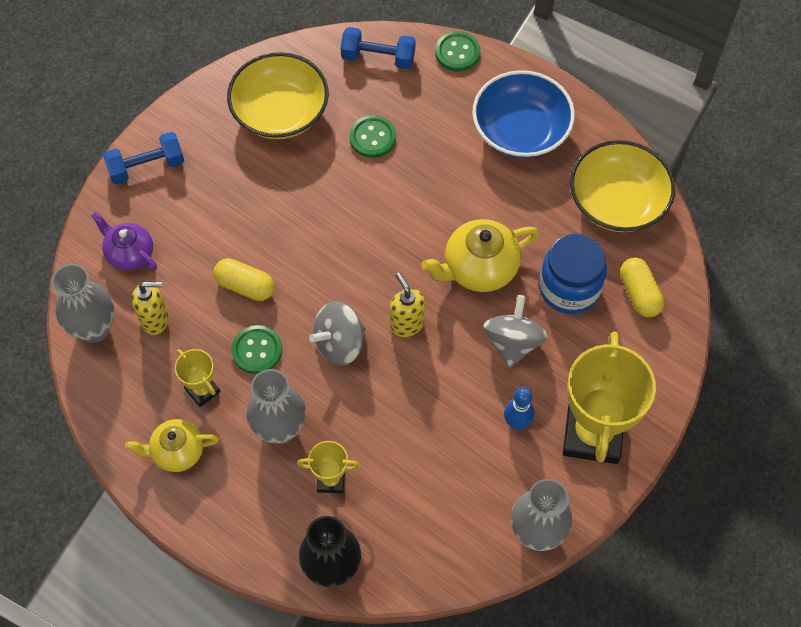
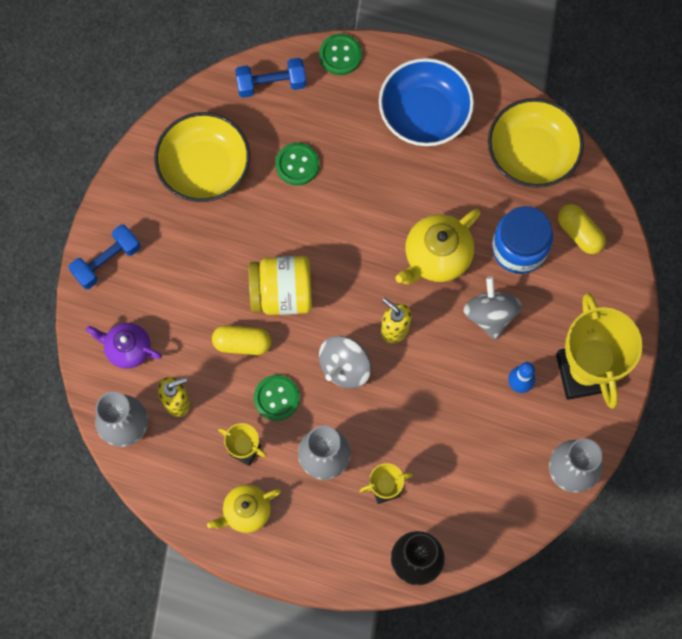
camera: 20 degrees left, 10 degrees up
(306, 252) = (282, 294): none -> yellow jar

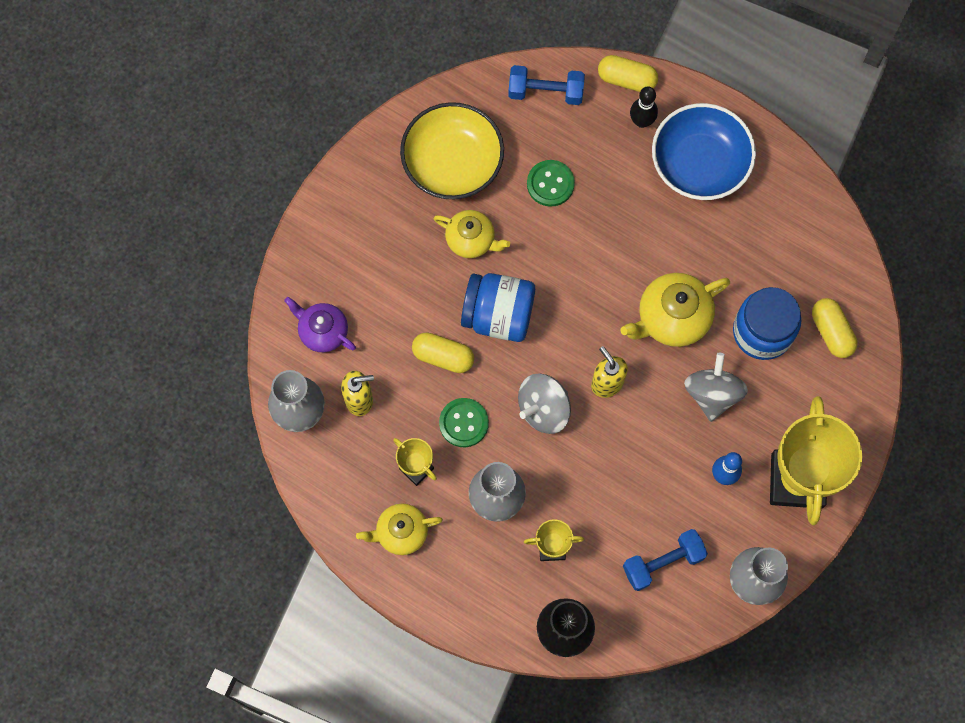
camera: 15 degrees right, 0 degrees up
(107, 261) = (325, 235): blue dumbbell -> blue dumbbell (663, 562)
(240, 232) = (471, 240): none -> yellow teapot
(282, 294) = (498, 315): yellow jar -> blue jar
(340, 55) = (626, 79): green button -> yellow capsule
(363, 89) = (641, 121): none -> black bowling pin
(531, 153) = (803, 234): yellow bowl -> none

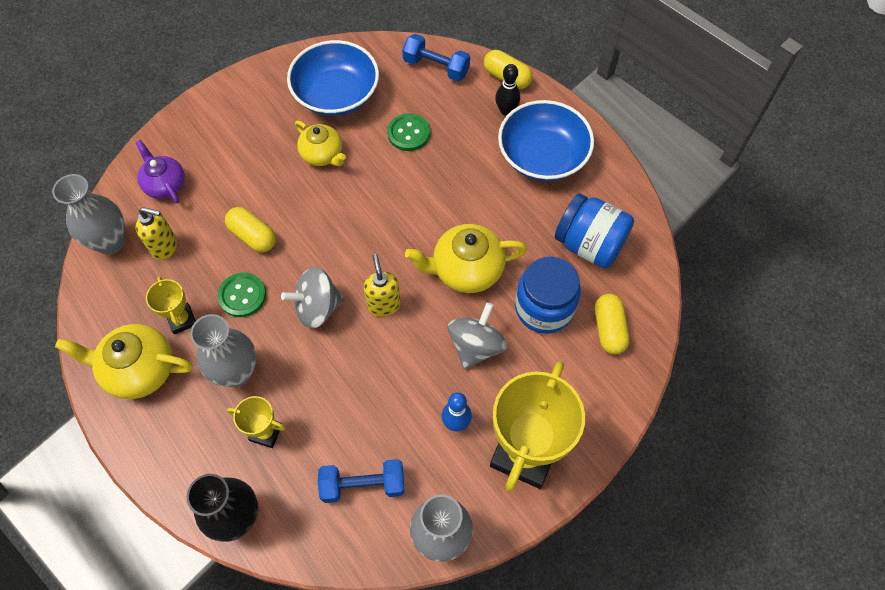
camera: 20 degrees right, 10 degrees down
(401, 532) = (139, 370): yellow teapot -> yellow teapot, size x1.50
(452, 162) = (336, 94): yellow bowl -> blue bowl
(498, 315) = (316, 219): blue jar -> blue jar (589, 244)

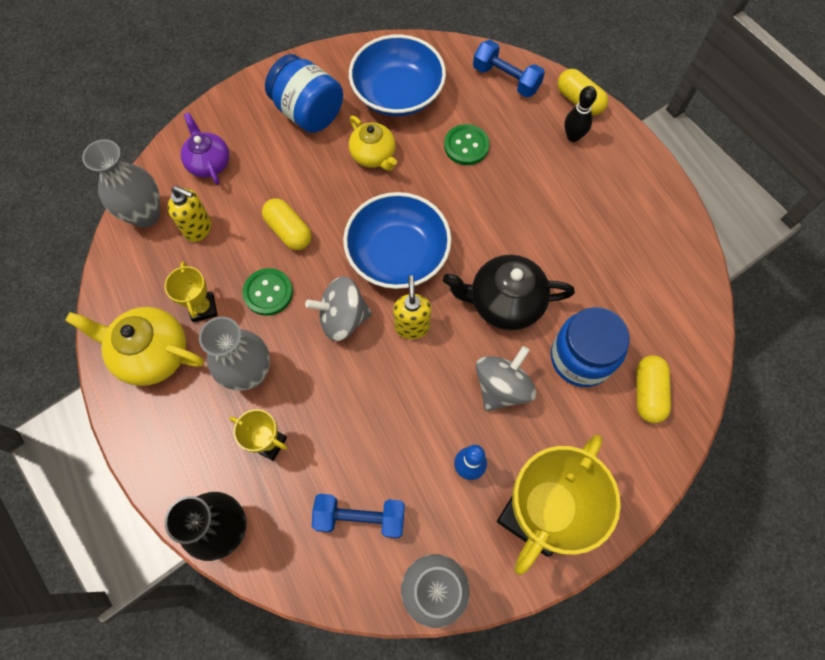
camera: 10 degrees right, 5 degrees up
(466, 270) = (504, 302): yellow teapot -> black teapot
(542, 156) = (604, 191): blue bowl -> blue bowl (398, 254)
(589, 244) = (640, 296): blue jar -> blue jar (308, 112)

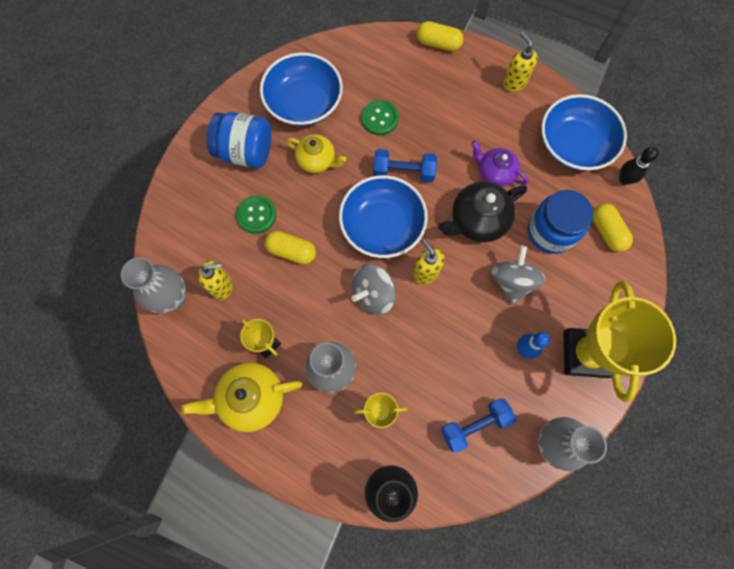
camera: 30 degrees left, 5 degrees up
(209, 163) = (195, 231): purple teapot -> purple teapot (495, 173)
(268, 292) = (307, 305): green button -> green button (256, 215)
(506, 79) = (376, 52): blue dumbbell -> blue dumbbell (403, 172)
(573, 136) = (450, 73): black bowling pin -> black bowling pin (624, 180)
(639, 180) = (514, 83): none -> yellow soap dispenser
(668, 279) = (574, 145): none -> blue bowl

